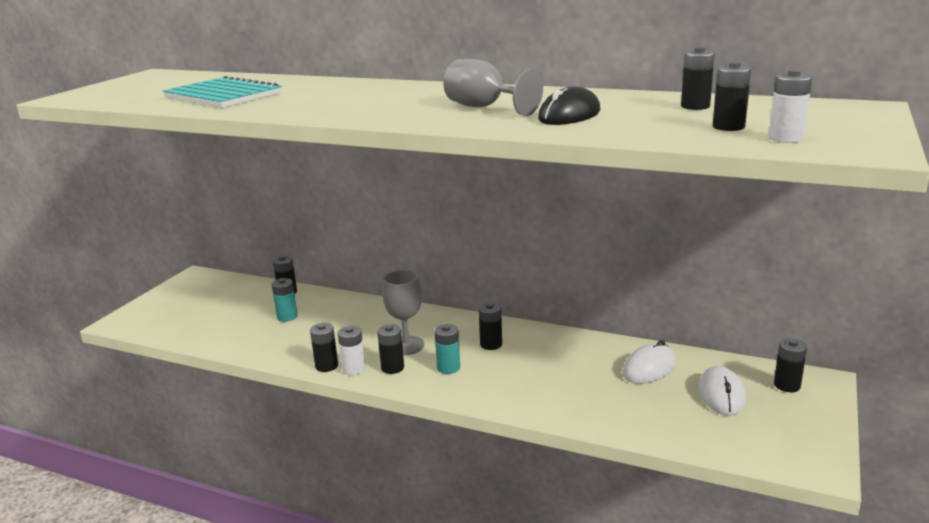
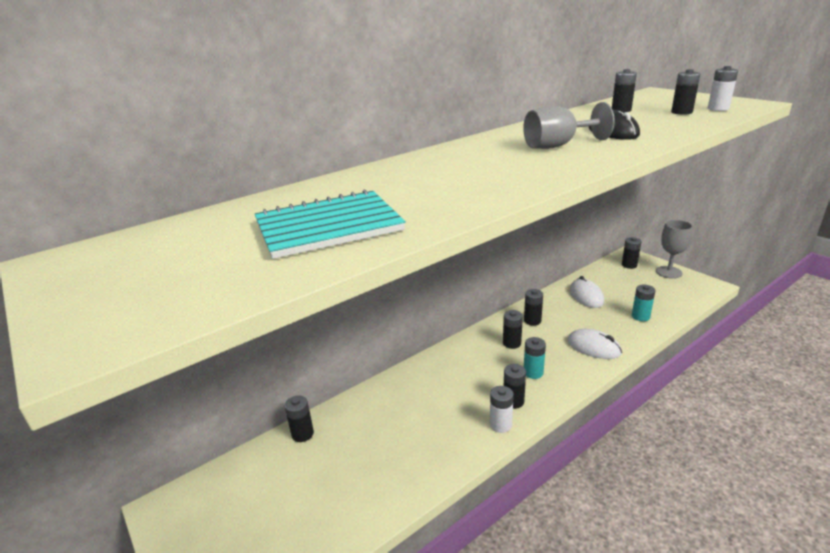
camera: 60 degrees left, 5 degrees up
(287, 317) = (359, 446): turquoise battery -> turquoise battery (640, 316)
(326, 366) = (482, 440): black battery -> black battery (532, 320)
(406, 345) = (481, 384): grey goblet -> grey goblet (668, 272)
(721, 395) = (629, 285): white mouse -> white mouse (593, 347)

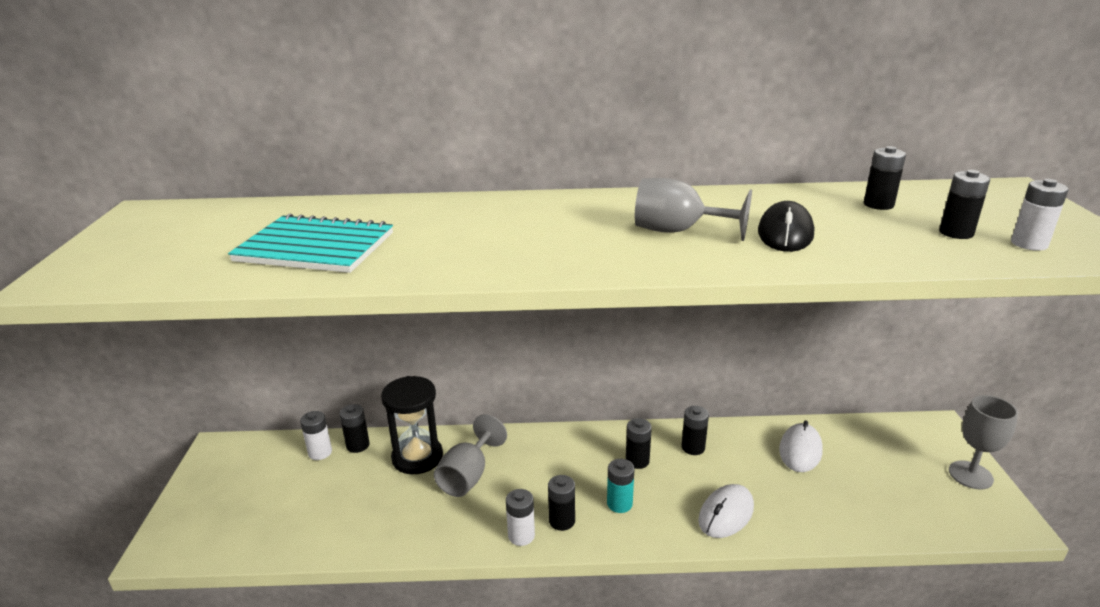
camera: 35 degrees right, 0 degrees up
(275, 456) = (320, 452): none -> white battery
(363, 416) = (417, 457): none -> black hourglass
(417, 408) = (468, 476): none -> grey goblet
(593, 347) = (726, 514): white mouse -> white mouse turned 60 degrees clockwise
(629, 265) = (920, 439): black battery -> none
(640, 316) = (840, 510): turquoise battery -> none

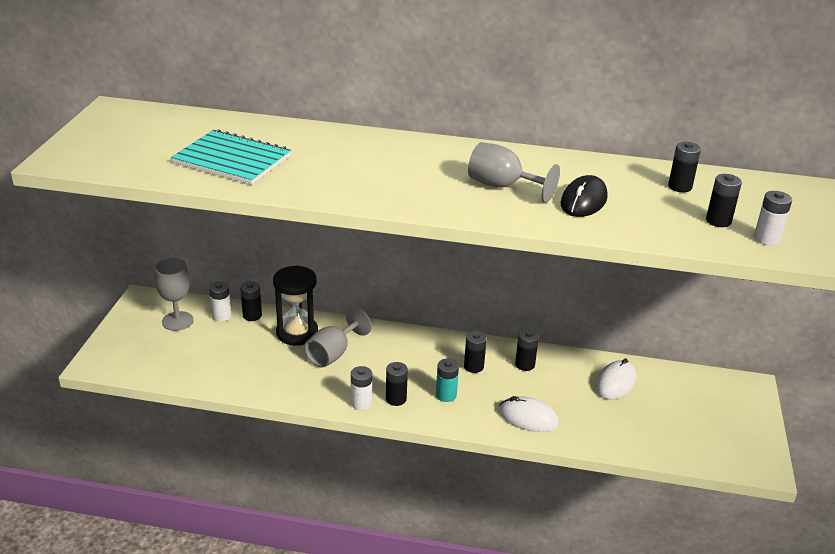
camera: 10 degrees right, 5 degrees up
(726, 514) = (528, 418): white mouse -> white mouse turned 60 degrees clockwise
(970, 475) = (751, 427): grey goblet -> grey goblet (177, 321)

